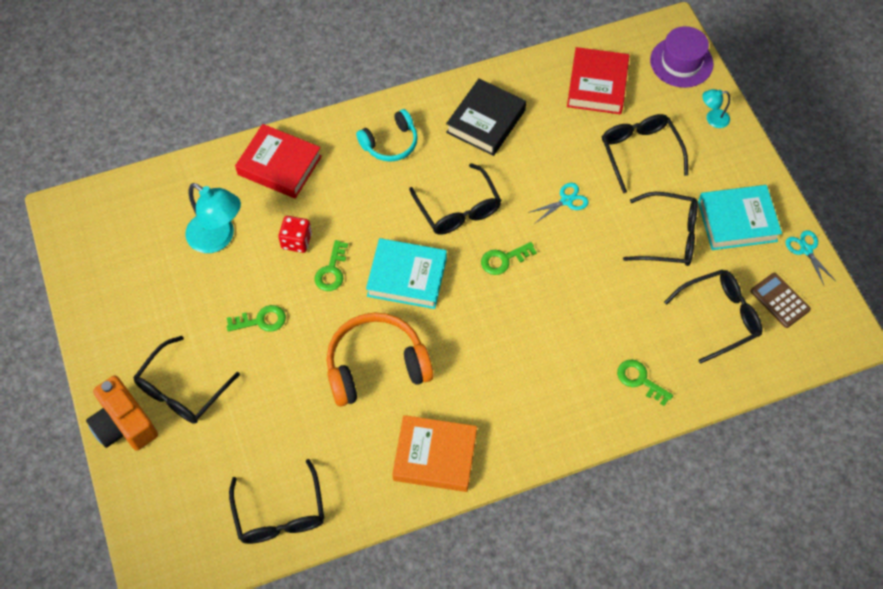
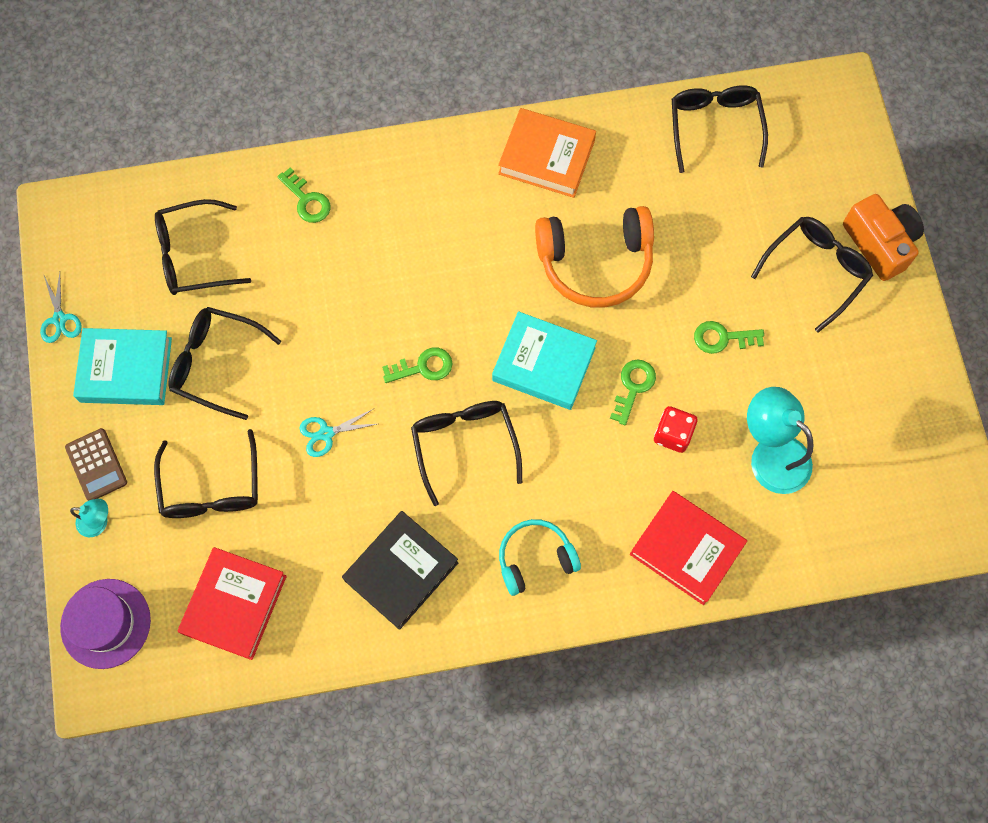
camera: 170 degrees left, 10 degrees up
(779, 300) = (117, 263): brown calculator -> brown calculator (96, 465)

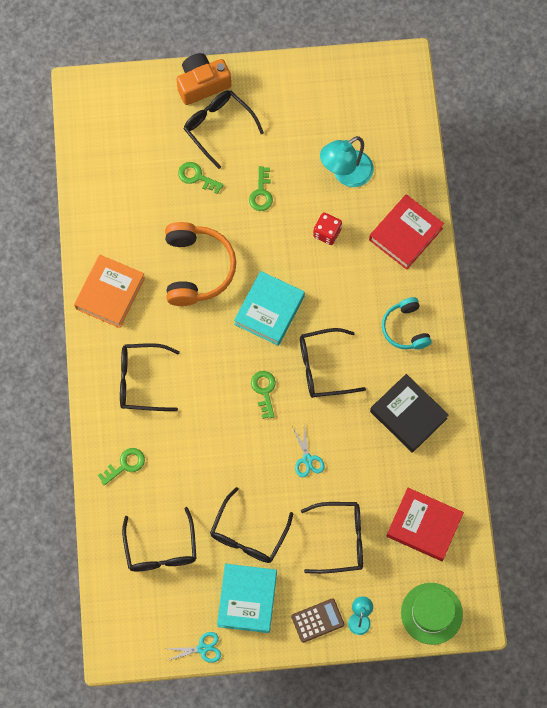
camera: 85 degrees left, 0 degrees up
(105, 623) = (431, 613): purple hat -> green hat
(633, 387) = (291, 254): green key -> green key (197, 177)
(714, 127) = (100, 177): black glasses -> black glasses (141, 381)

